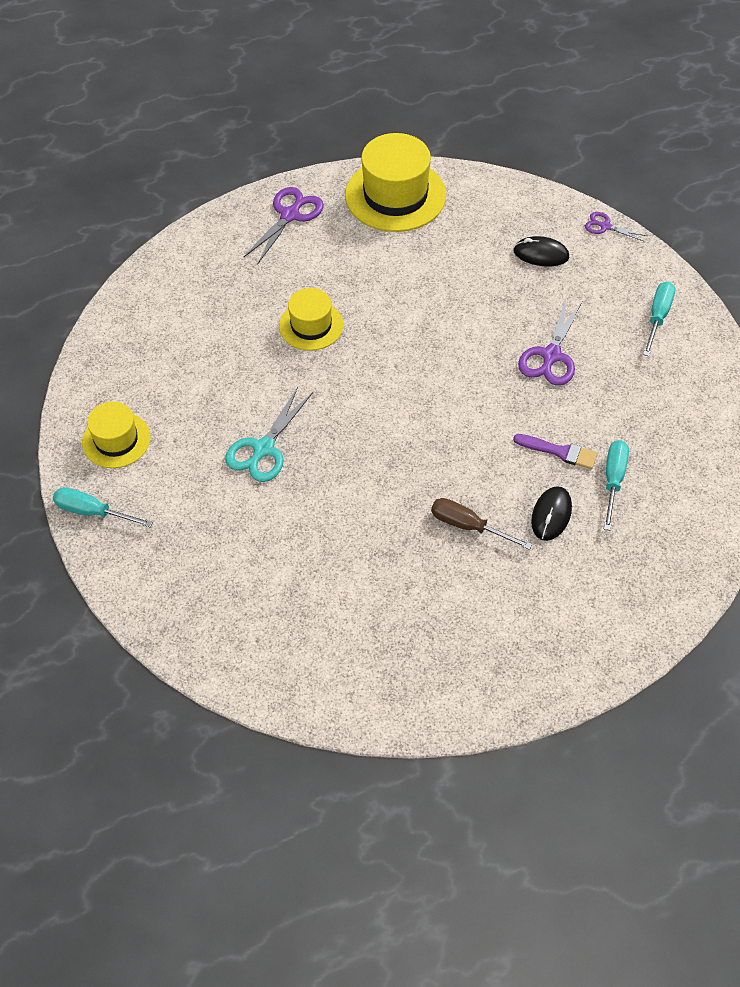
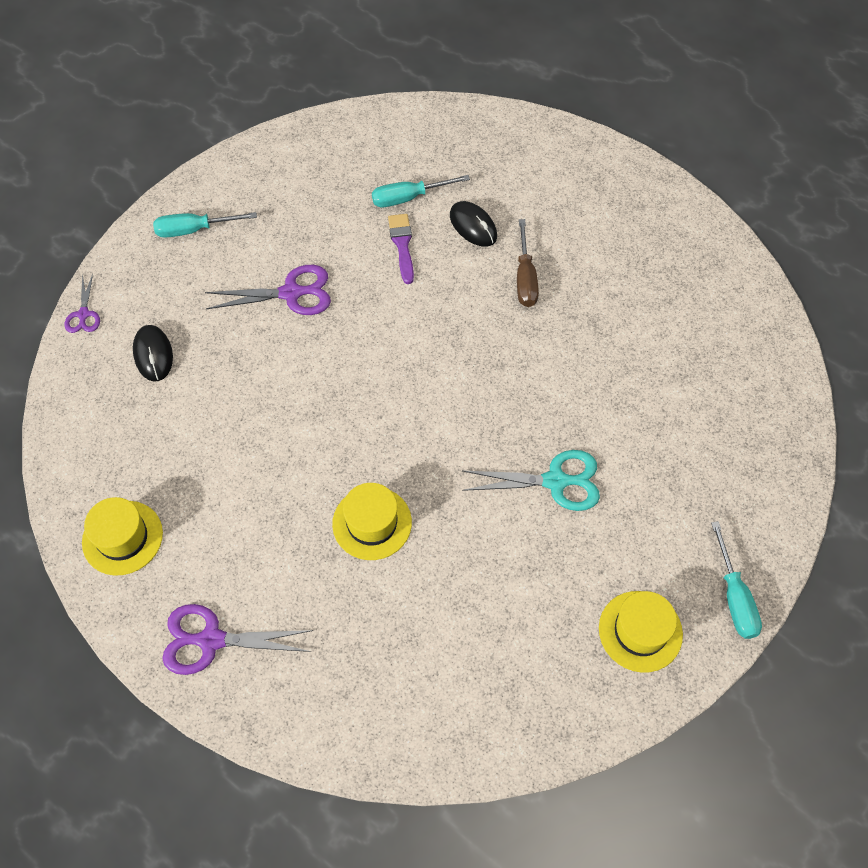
camera: 120 degrees left, 5 degrees up
(395, 195) = (122, 537): yellow hat -> yellow hat, size x0.59
(551, 515) = (473, 226): black mouse -> black mouse turned 60 degrees clockwise

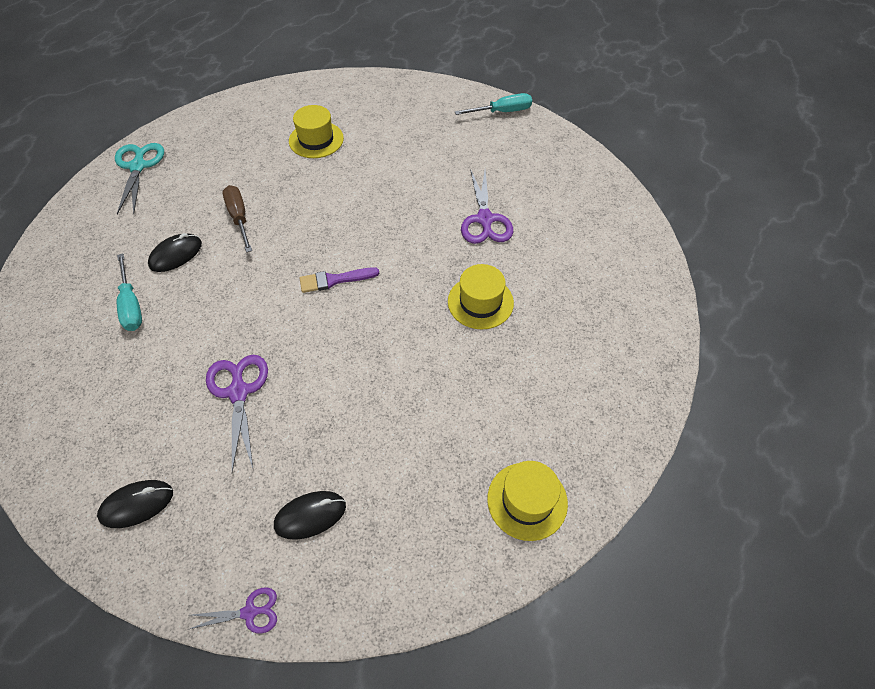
camera: 95 degrees left, 5 degrees down
(194, 230) = (137, 504): turquoise screwdriver -> black mouse
(211, 640) = (607, 404): purple scissors -> purple scissors (485, 219)
(402, 245) = (190, 305): purple brush -> purple brush (334, 280)
(525, 278) = (239, 218): brown screwdriver -> brown screwdriver turned 105 degrees counterclockwise
(555, 481) = (430, 195): turquoise scissors -> turquoise scissors (138, 166)
(640, 631) = (535, 152): yellow hat -> yellow hat (316, 140)

